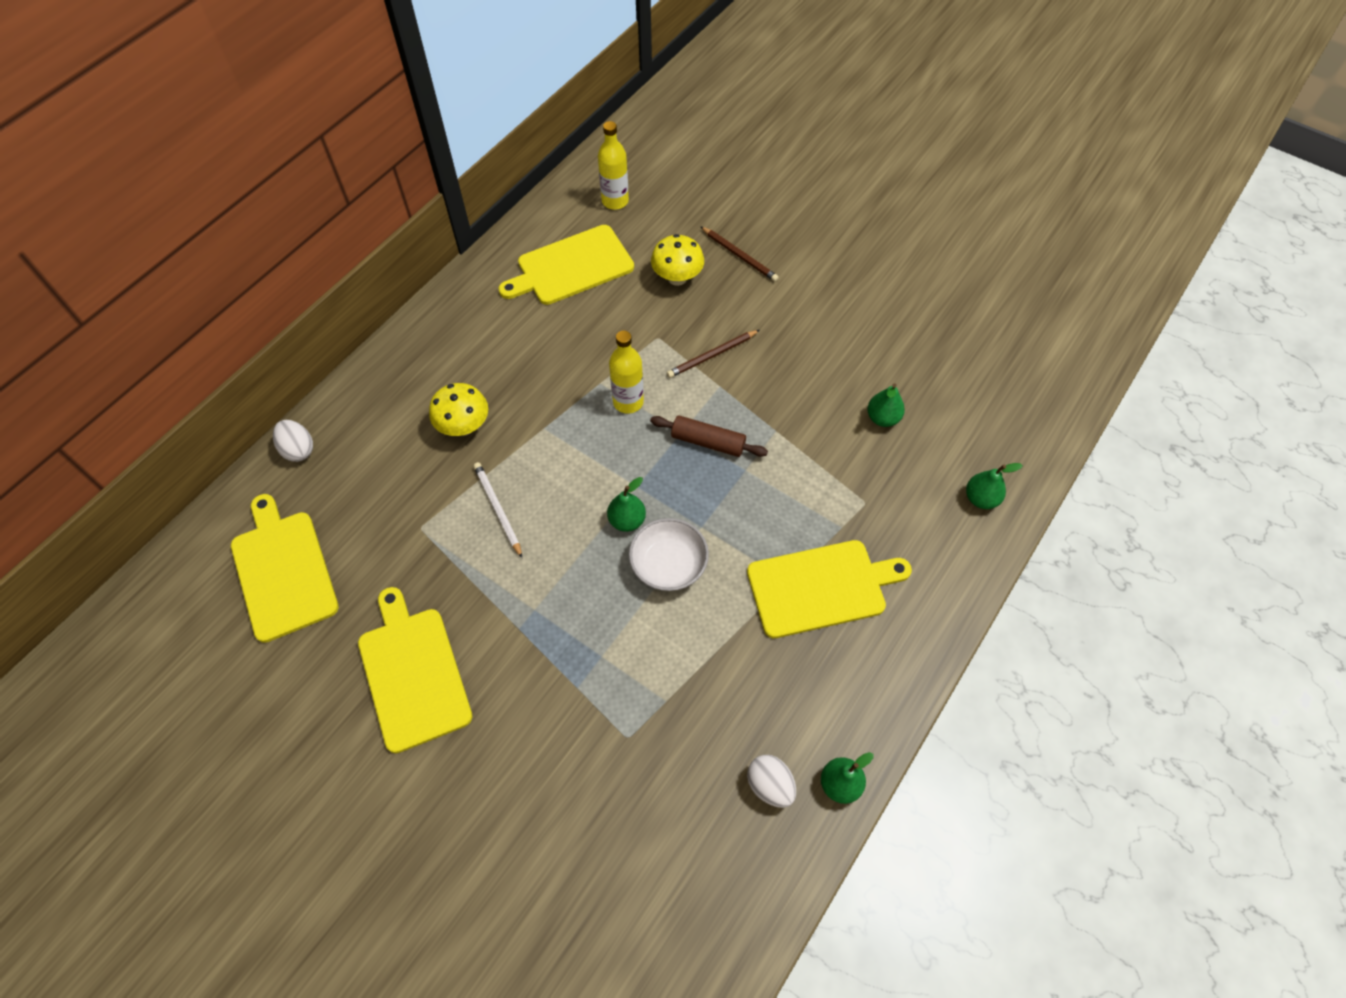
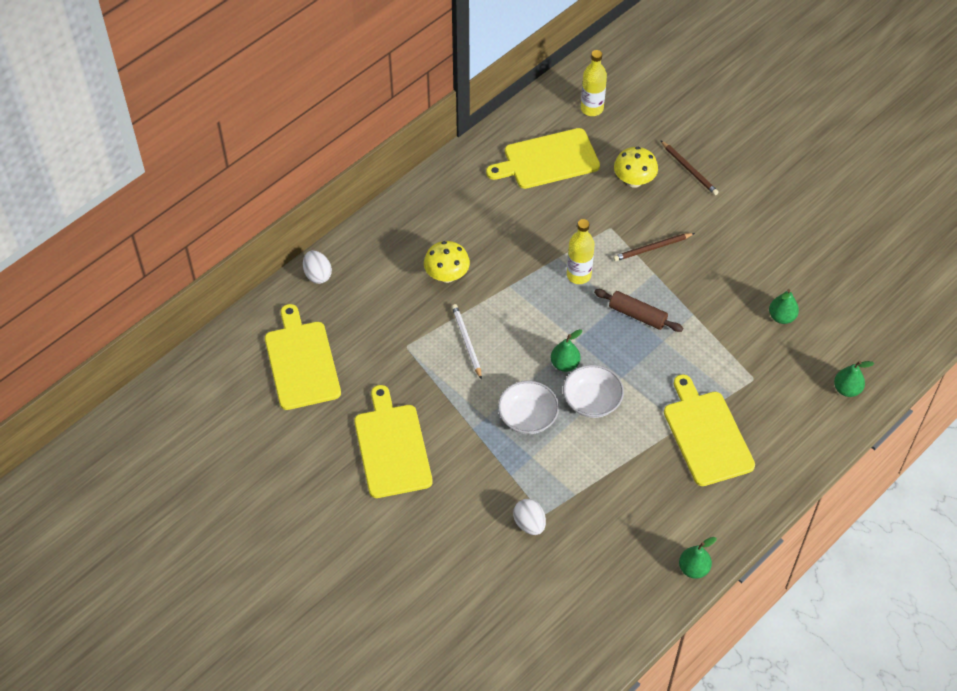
camera: 10 degrees right, 5 degrees down
(589, 600) = (528, 417): none -> white bowl
(770, 785) = (642, 561): white egg -> white egg (529, 524)
(821, 587) = (706, 435): yellow cutting board -> yellow cutting board turned 105 degrees counterclockwise

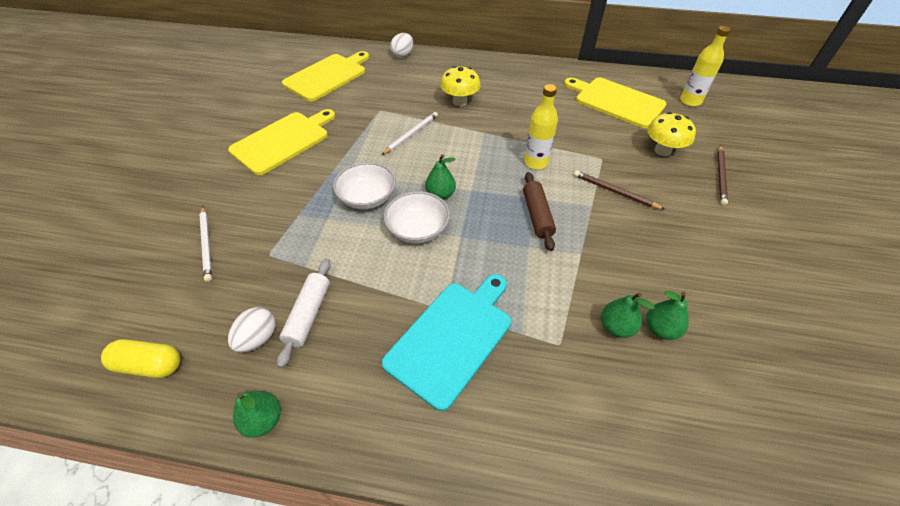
camera: 55 degrees right, 5 degrees down
(497, 553) = (207, 244): none -> white pencil
(529, 524) = (252, 250): white egg -> white egg (258, 338)
(601, 624) = (149, 365): none -> yellow capsule
(625, 510) = (308, 314): none -> white rolling pin
(706, 435) = (452, 338): yellow cutting board -> turquoise cutting board
(847, 389) = (642, 458): green pear -> green pear (616, 327)

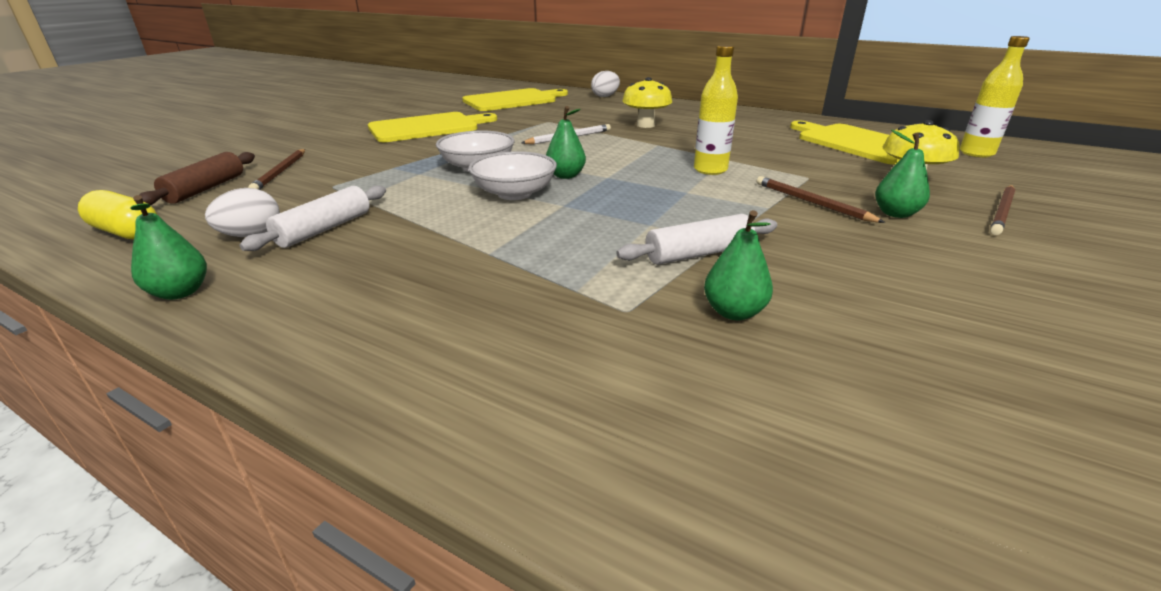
camera: 20 degrees right, 20 degrees down
(207, 244) = (281, 172): white pencil -> brown pencil
(452, 338) = (476, 276): turquoise cutting board -> none
(537, 215) = (681, 205): brown rolling pin -> brown rolling pin (206, 189)
(572, 272) = (698, 253): none -> white rolling pin
(660, 329) = (812, 328): green pear -> green pear (895, 213)

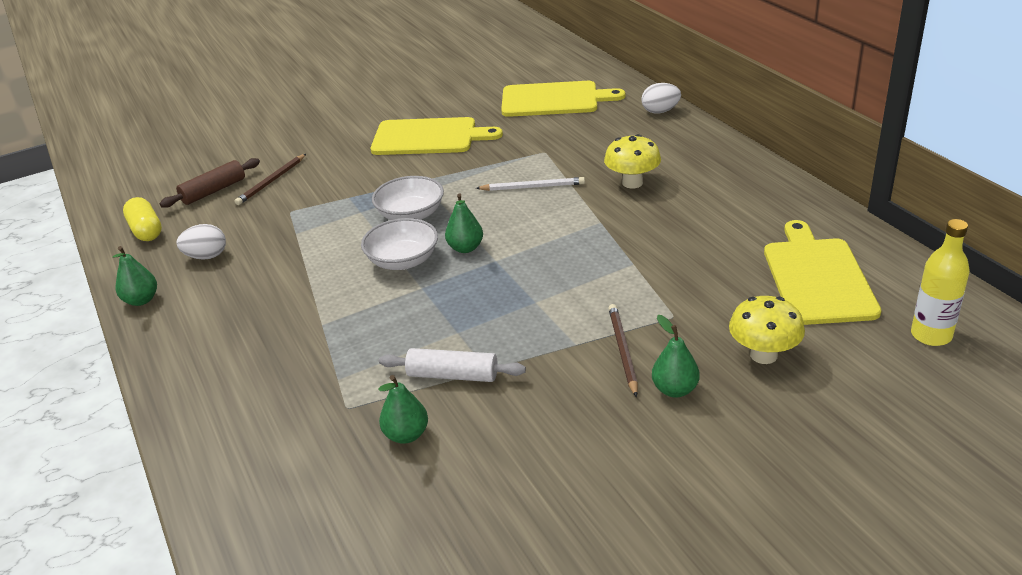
camera: 35 degrees right, 5 degrees up
(324, 229) = (249, 263): white rolling pin -> none
(710, 170) = (597, 277): yellow bottle -> none
(1002, 212) = (782, 423): brown pencil -> none

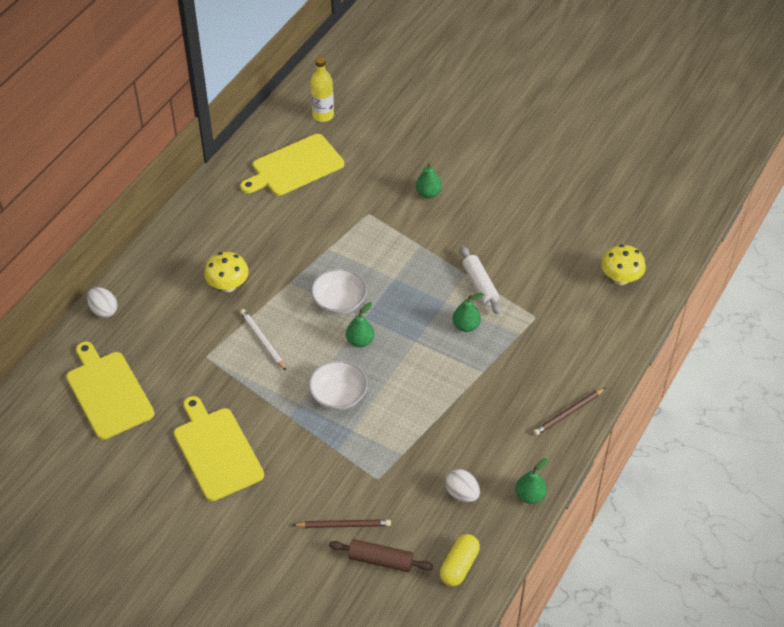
camera: 125 degrees left, 15 degrees up
(403, 261) = (394, 368): white bowl -> white bowl (339, 301)
(406, 435) = (534, 281): green pear -> green pear (466, 326)
(622, 350) = (411, 224): brown pencil -> brown pencil (568, 413)
(763, 355) = (379, 169): yellow mushroom -> yellow mushroom (620, 279)

